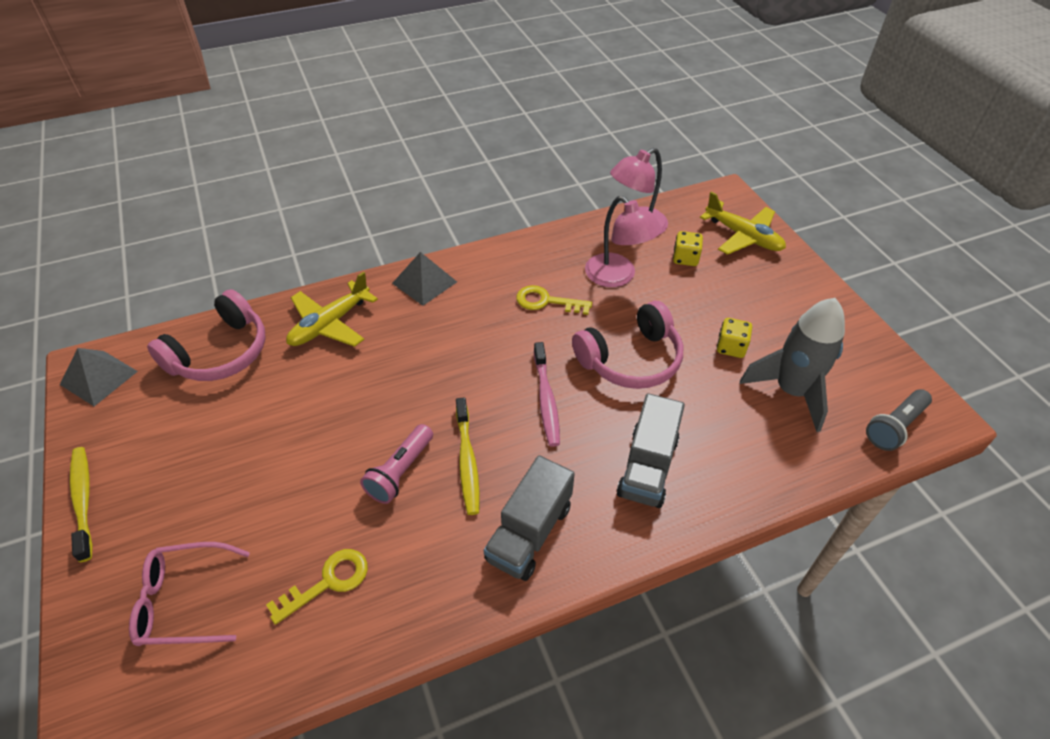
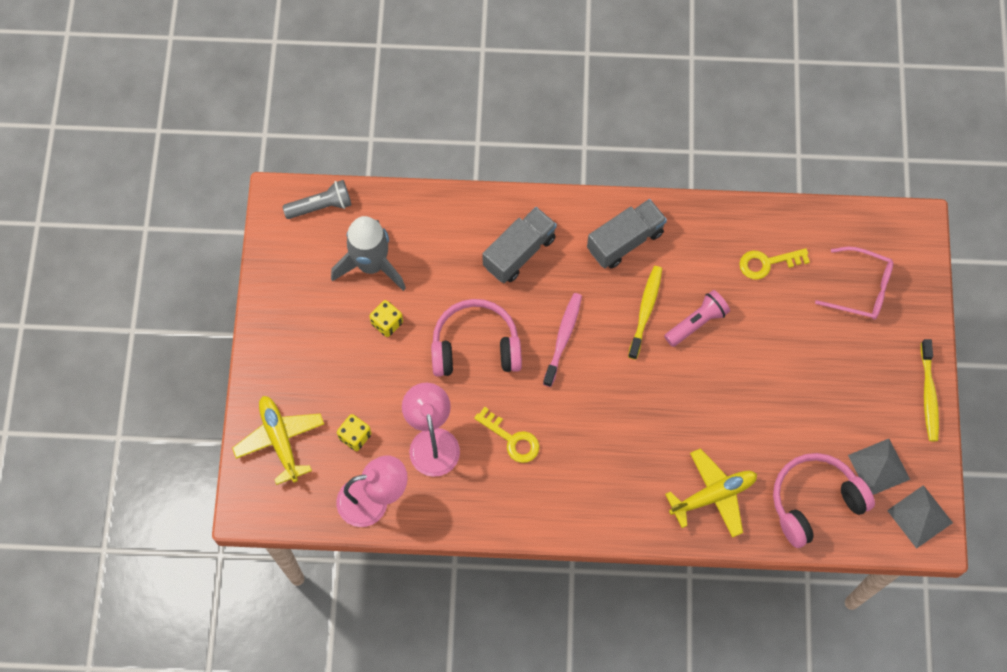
camera: 155 degrees left, 20 degrees up
(424, 282) = (612, 512): grey pyramid -> grey pyramid (879, 467)

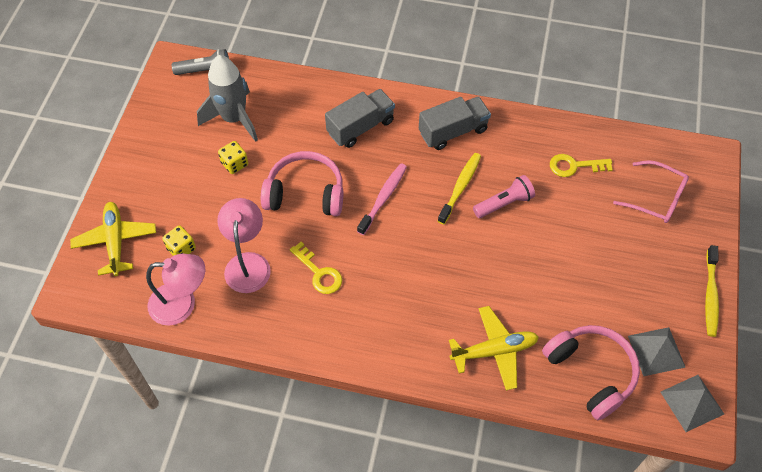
camera: 10 degrees right, 10 degrees down
(815, 502) = (590, 373): pink headphones -> pink headphones turned 75 degrees clockwise

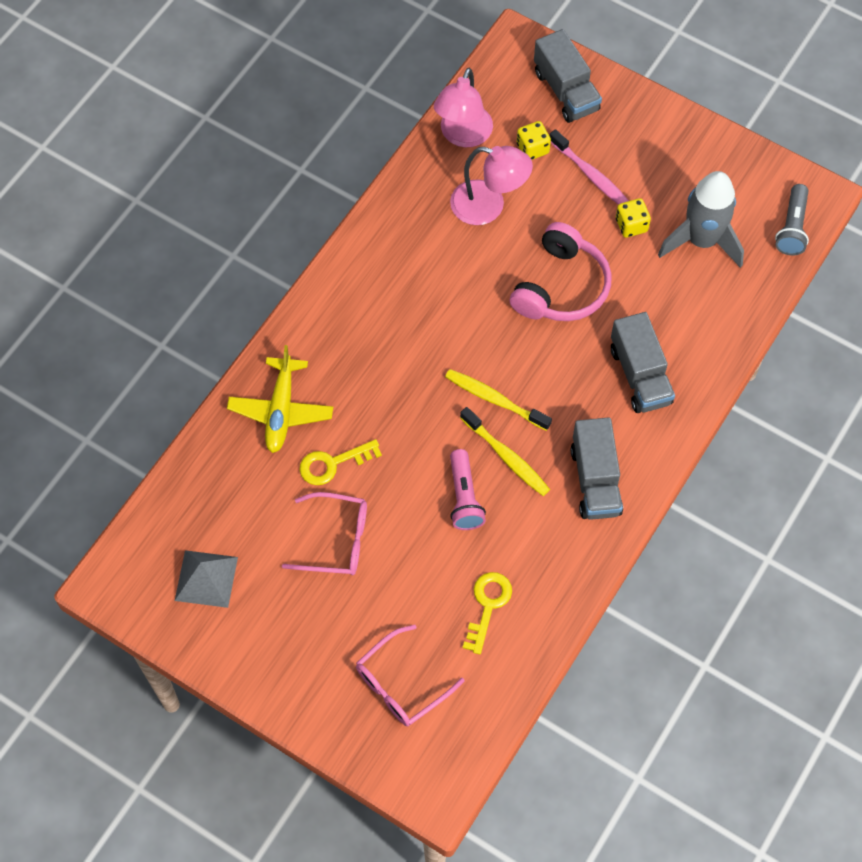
camera: 110 degrees right, 5 degrees up
(115, 241) = (566, 91): yellow plane -> grey truck
(319, 273) = (448, 271): yellow key -> yellow key (332, 464)
(383, 198) = (523, 366): pink toothbrush -> pink toothbrush (590, 175)
(579, 274) = (335, 540): none -> pink glasses
(590, 373) = (213, 497): pink headphones -> none
(692, 402) = (133, 586): grey pyramid -> none
(710, 294) = (246, 677): yellow toothbrush -> yellow toothbrush (495, 400)

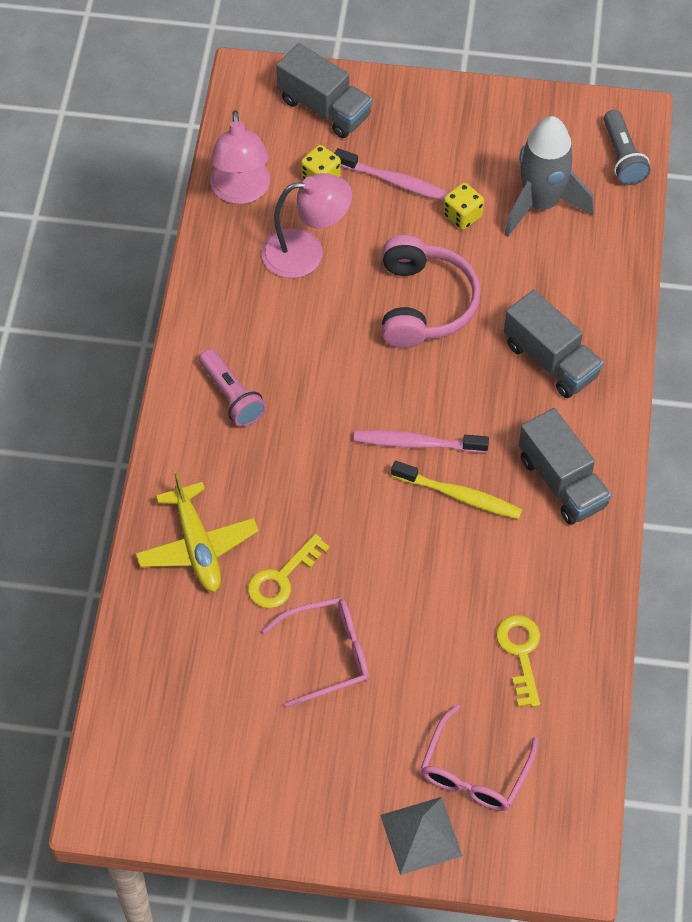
camera: 25 degrees left, 5 degrees down
(206, 578) = (209, 754): grey pyramid -> grey pyramid (421, 835)
(464, 497) = (438, 555): pink flashlight -> pink flashlight (232, 396)
(495, 400) = (417, 443): yellow toothbrush -> pink toothbrush

